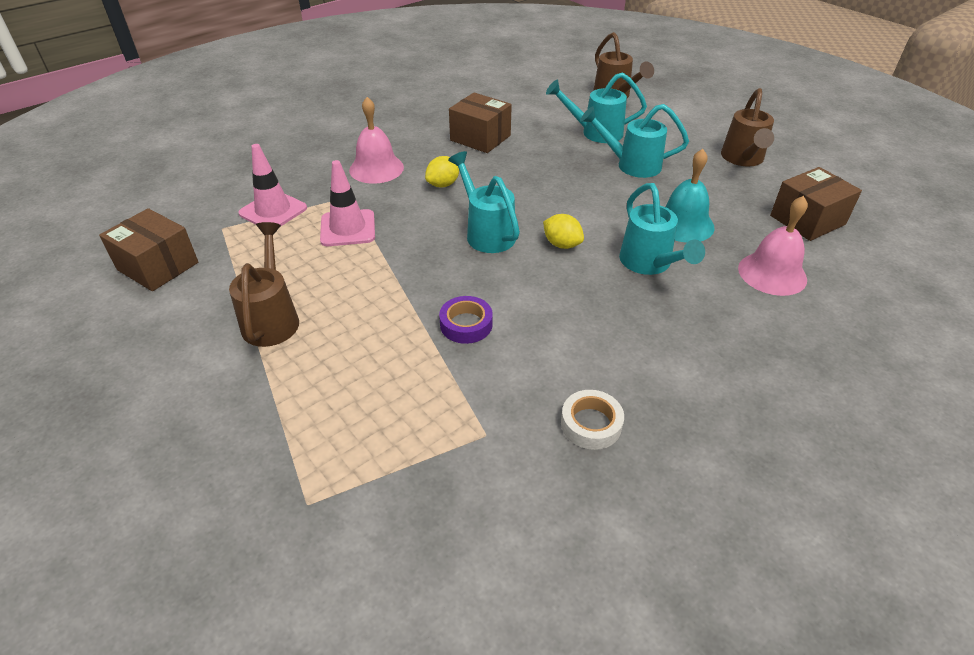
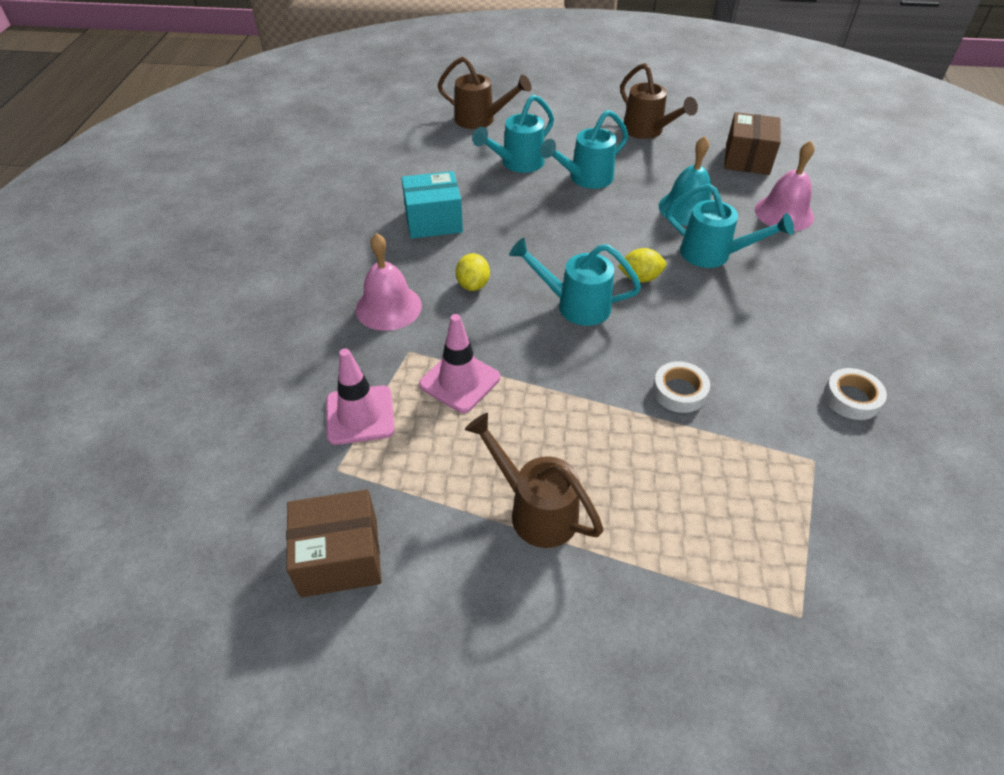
camera: 45 degrees left, 5 degrees up
(466, 324) = (679, 391): purple tape -> white tape
(480, 138) = (433, 221): brown box -> turquoise box

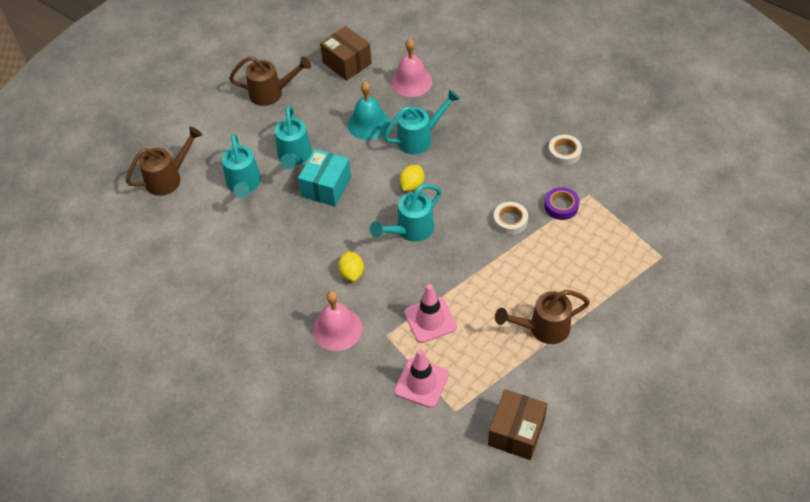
camera: 55 degrees left, 5 degrees up
(433, 221) = (268, 264): turquoise box -> turquoise box (326, 187)
(473, 285) = (352, 273): yellow lemon -> yellow lemon turned 45 degrees clockwise
(759, 436) = (561, 206): none -> purple tape

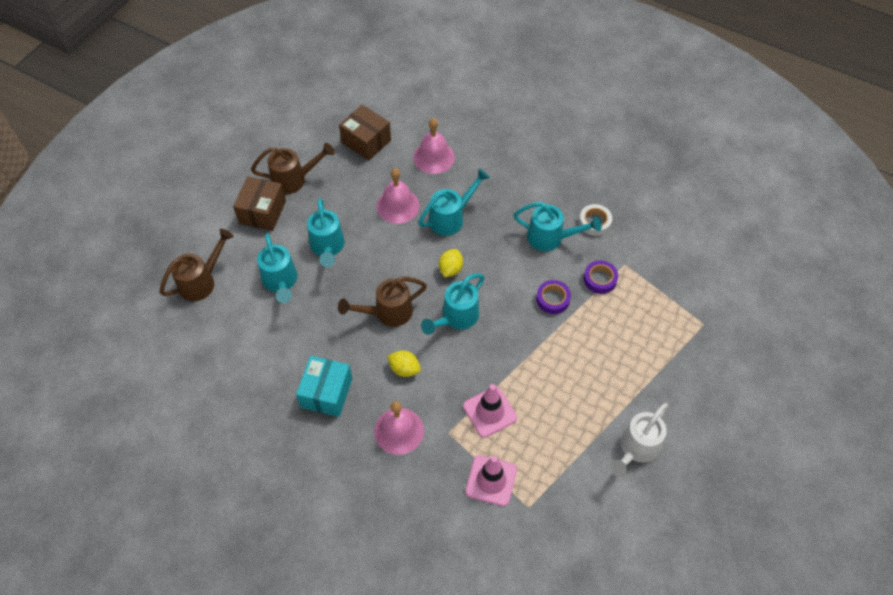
camera: 10 degrees left, 5 degrees up
(326, 187) = (365, 278): turquoise box -> turquoise box (326, 393)
(352, 273) = (404, 369): yellow lemon -> yellow lemon turned 45 degrees counterclockwise
(368, 124) = (398, 206): turquoise bell -> pink bell
(510, 221) = (553, 299): white tape -> purple tape
(516, 432) = (591, 523): brown box -> brown box (262, 212)
(517, 164) = (550, 238): none -> turquoise watering can
(543, 328) = (601, 410): brown watering can -> brown watering can (387, 313)
(573, 367) = (636, 449): none -> white watering can

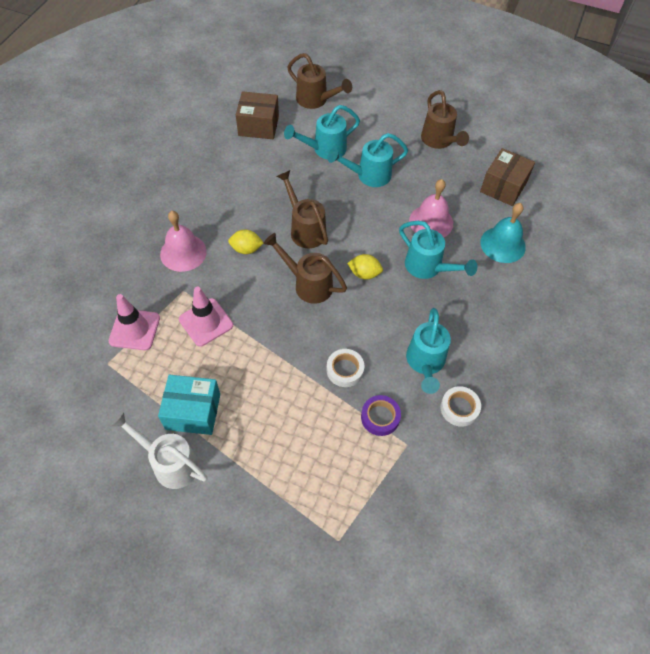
camera: 80 degrees right, 0 degrees up
(262, 212) = (396, 125): brown box -> brown box (258, 126)
(326, 393) = (217, 197): turquoise box -> turquoise box (193, 412)
(404, 369) = (246, 249): yellow lemon -> yellow lemon turned 75 degrees clockwise
(434, 157) = (503, 244): pink bell -> turquoise bell
(456, 317) = (308, 284): turquoise watering can -> brown watering can
(553, 299) = (345, 370): purple tape -> white tape

